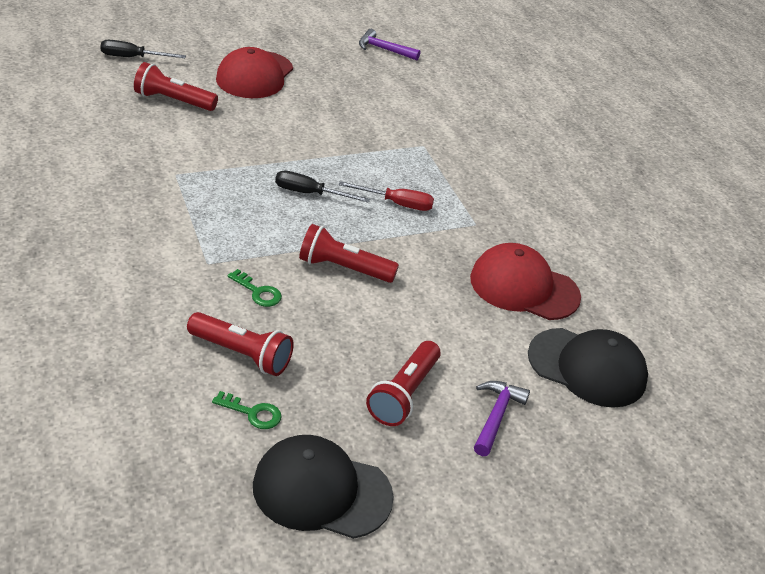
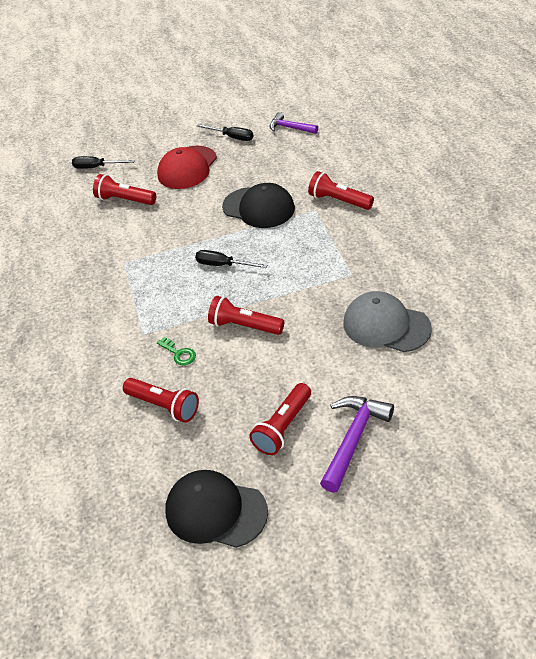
camera: 15 degrees right, 5 degrees up
(252, 413) = (169, 453): green key -> none
(310, 49) = (232, 137): none -> black screwdriver
(396, 204) = (290, 265): red screwdriver -> none
(452, 139) = (339, 201): none -> red flashlight
(496, 416) = (353, 439): purple hammer -> purple hammer, size x1.52
(524, 287) = (386, 326): red cap -> grey cap
(587, 367) = (431, 390): black cap -> black cap (258, 208)

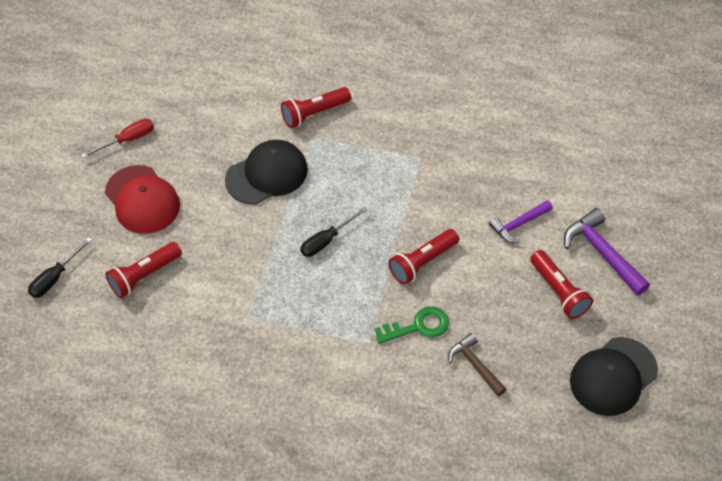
camera: 65 degrees left, 10 degrees up
(164, 406) = (475, 365): red flashlight -> brown hammer
(179, 353) = (418, 326): green key -> green key, size x1.51
(232, 137) = (127, 140): black screwdriver -> red screwdriver
(290, 128) = (162, 89): purple hammer -> purple hammer (518, 225)
(386, 326) = (499, 168): grey cap -> none

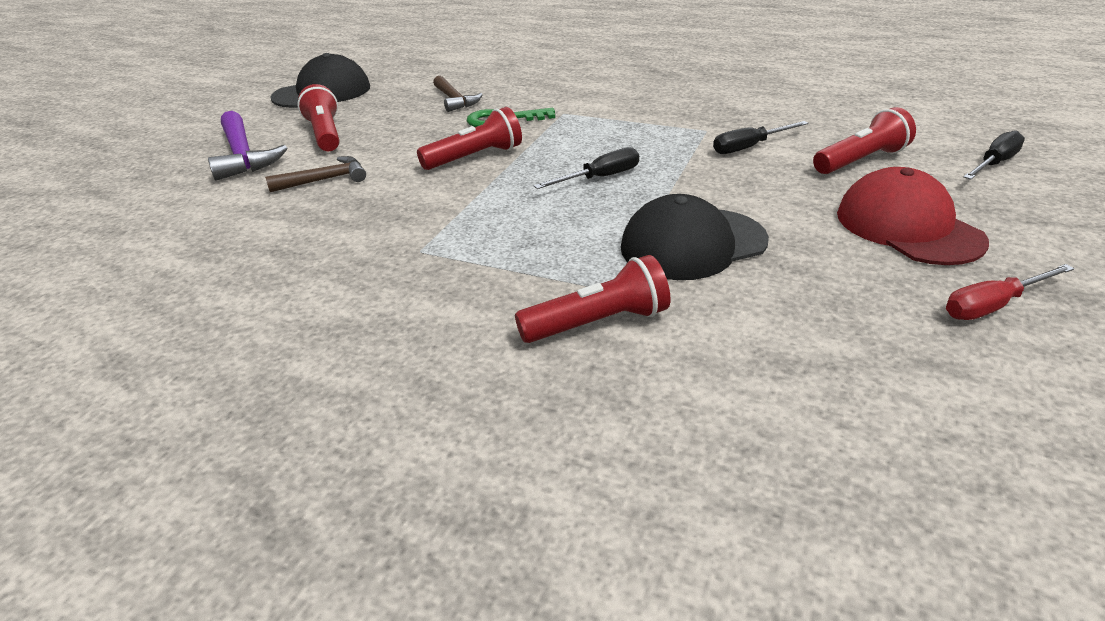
camera: 170 degrees left, 20 degrees down
(219, 291) = (749, 147): none -> black screwdriver
(518, 225) = (325, 180): purple hammer -> brown hammer

